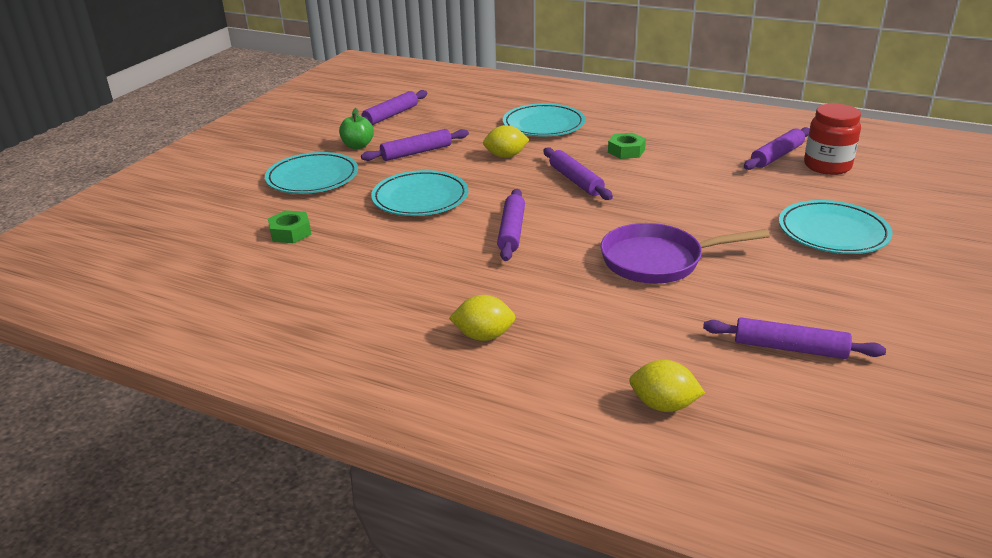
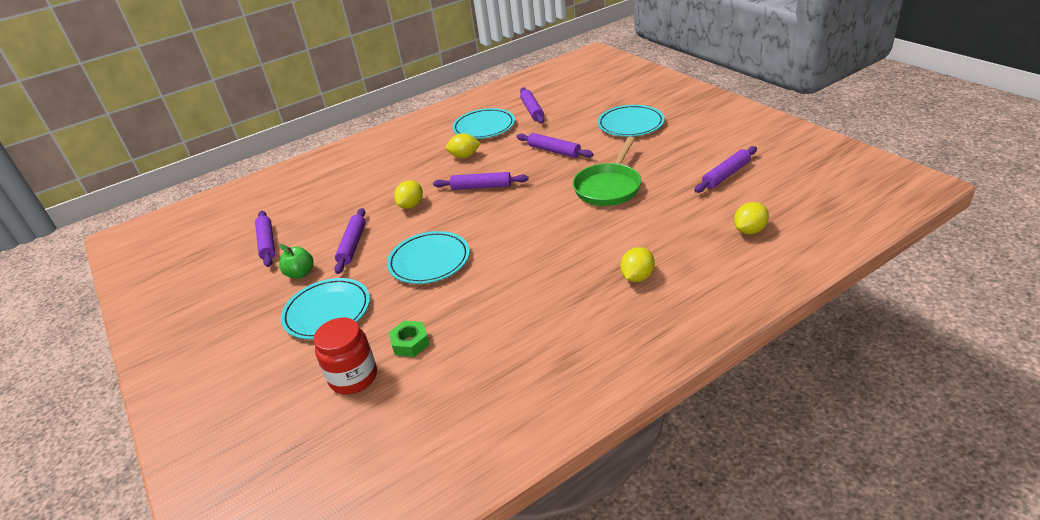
camera: 55 degrees left, 5 degrees up
(512, 231) = (521, 231): purple rolling pin -> purple rolling pin (554, 151)
(543, 125) = (384, 176): turquoise plate -> turquoise plate (484, 127)
(626, 151) = (464, 156): green nut -> yellow lemon
(658, 261) = (608, 187): purple pan -> green pan
(827, 166) = (561, 100): red jar -> red jar (353, 377)

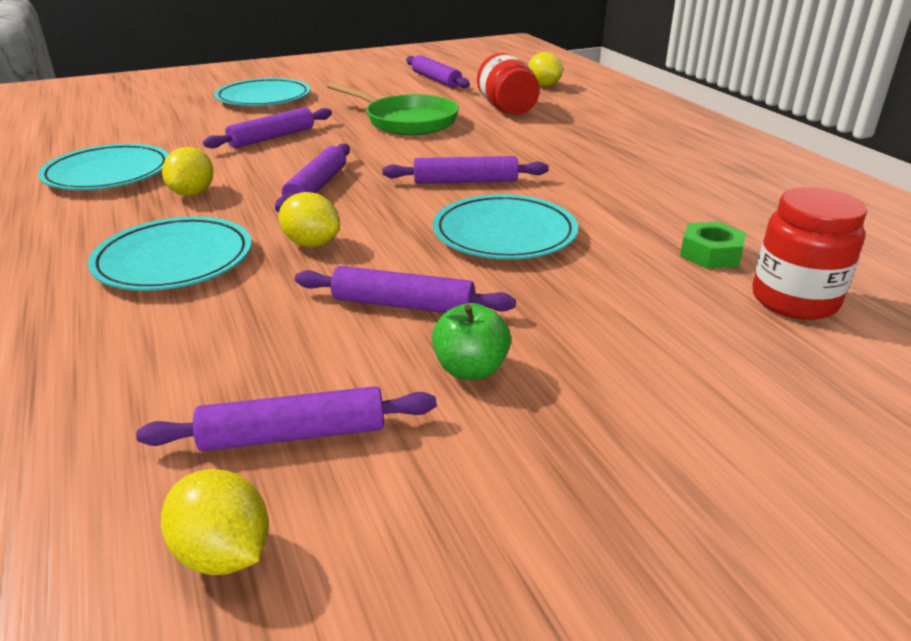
camera: 85 degrees left, 5 degrees down
(327, 312) = (617, 330): turquoise plate -> turquoise plate (174, 260)
(532, 110) = (115, 139): purple rolling pin -> purple rolling pin (465, 181)
(637, 277) = (601, 128): yellow lemon -> yellow lemon (223, 553)
(664, 223) = (507, 109): none -> red jar

